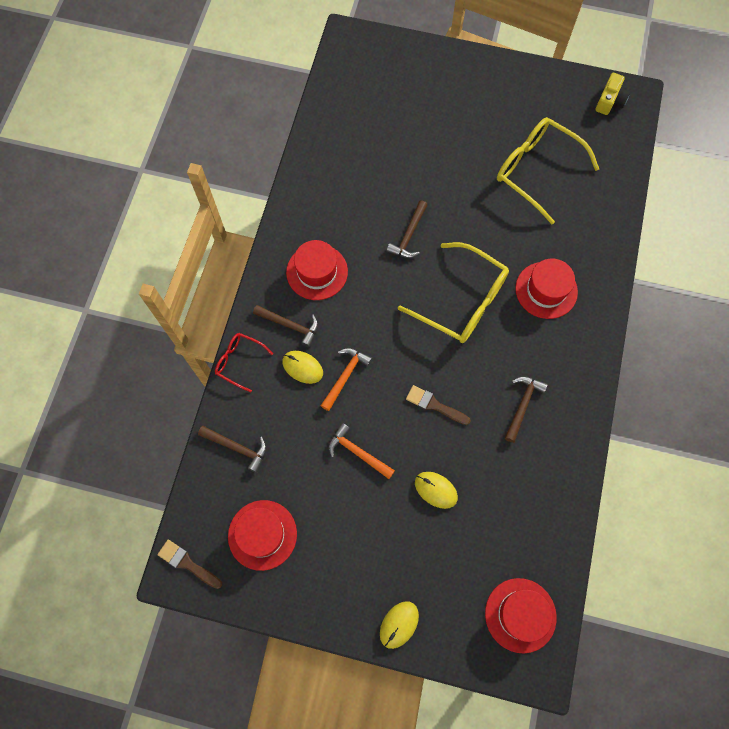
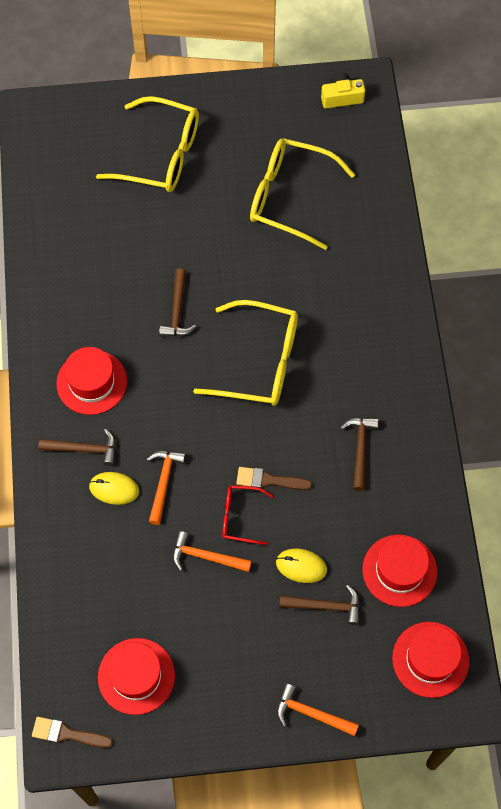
camera: 20 degrees left, 5 degrees down
(237, 447) = (75, 596): brown hammer -> brown hammer (325, 606)
(239, 361) = (42, 506): red glasses -> red glasses (240, 517)
(399, 624) = (311, 714): yellow mouse -> orange hammer
(441, 103) = (161, 155): none -> yellow glasses
(546, 290) = (343, 321): red hat -> red hat (399, 570)
(609, 101) = (341, 97): yellow camera -> yellow camera turned 105 degrees counterclockwise

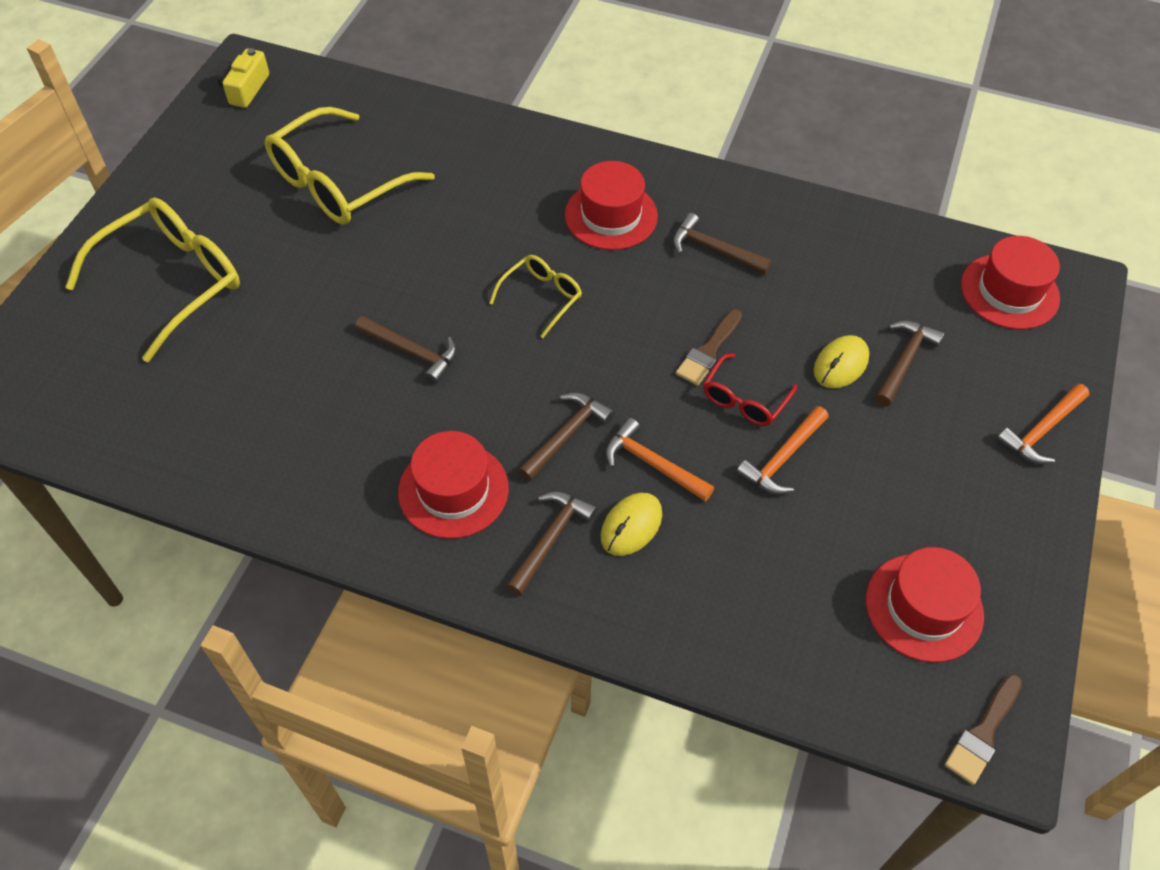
camera: 65 degrees left, 10 degrees down
(160, 425) = (566, 435): none -> brown hammer
(260, 362) = (542, 297): yellow glasses -> yellow glasses, size x0.51
(399, 570) = (887, 275): red hat -> red hat (611, 215)

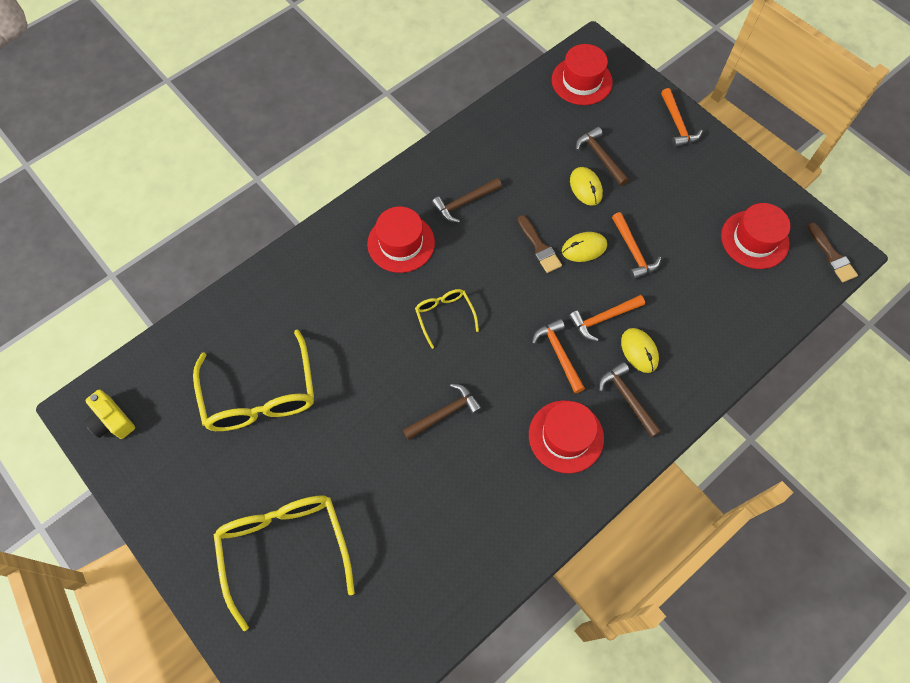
camera: 60 degrees left, 10 degrees up
(566, 435) = (559, 354): brown hammer -> orange hammer
(744, 400) = (584, 248): red glasses -> yellow mouse

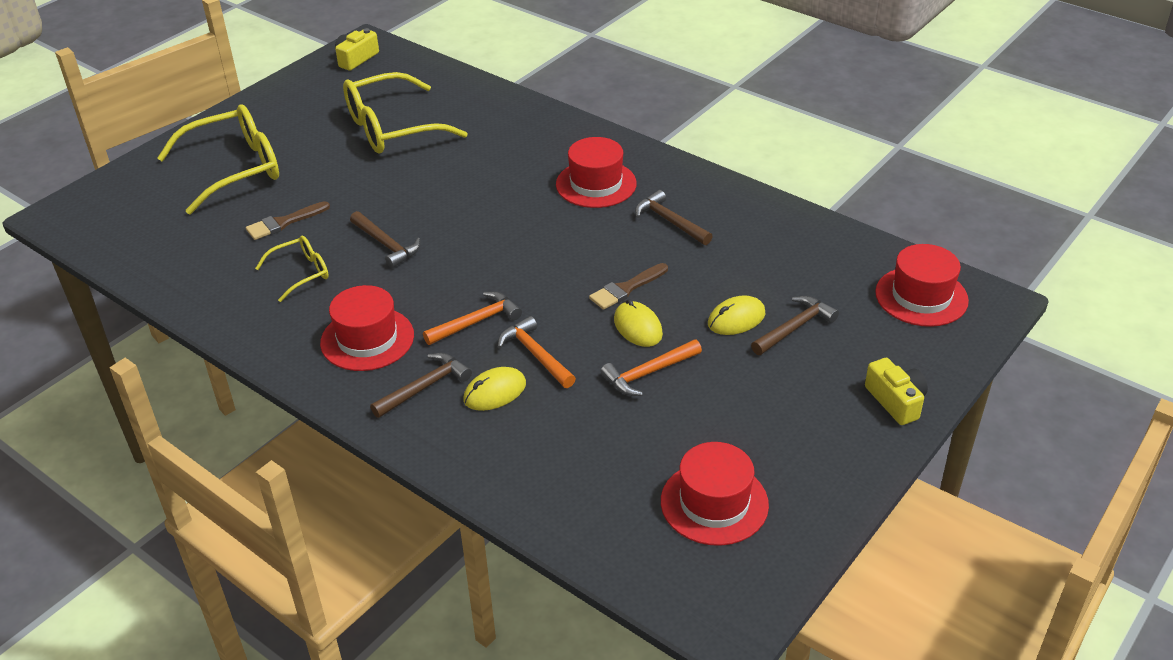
camera: 80 degrees right, 25 degrees down
(444, 315) = (508, 228): yellow glasses -> yellow glasses (301, 273)
(677, 124) = (896, 401): orange hammer -> yellow camera
(832, 256) = (717, 604): brown brush -> brown brush (284, 222)

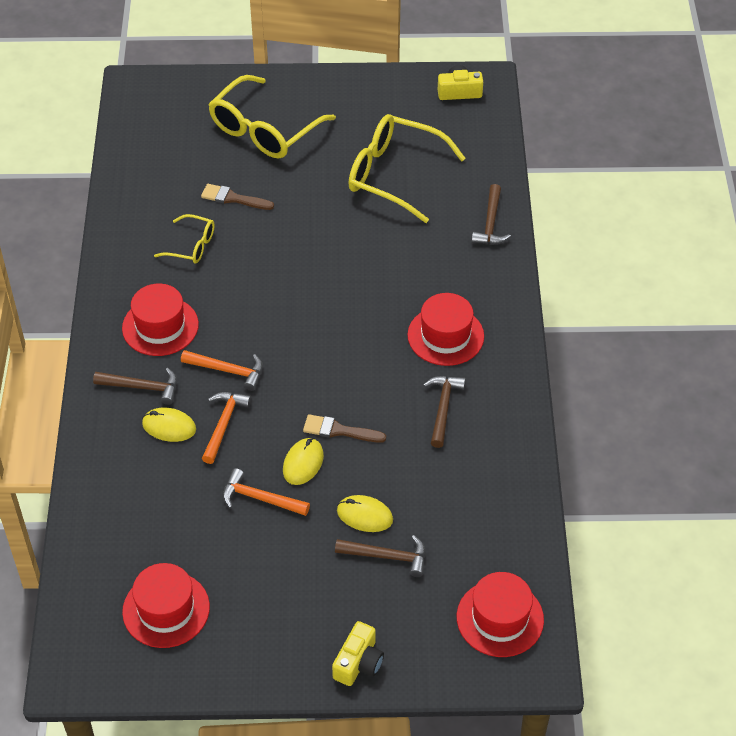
camera: 50 degrees right, 10 degrees up
(235, 169) = (264, 130): yellow glasses -> yellow glasses turned 105 degrees clockwise
(386, 244) = (261, 267): brown hammer -> brown hammer (490, 223)

